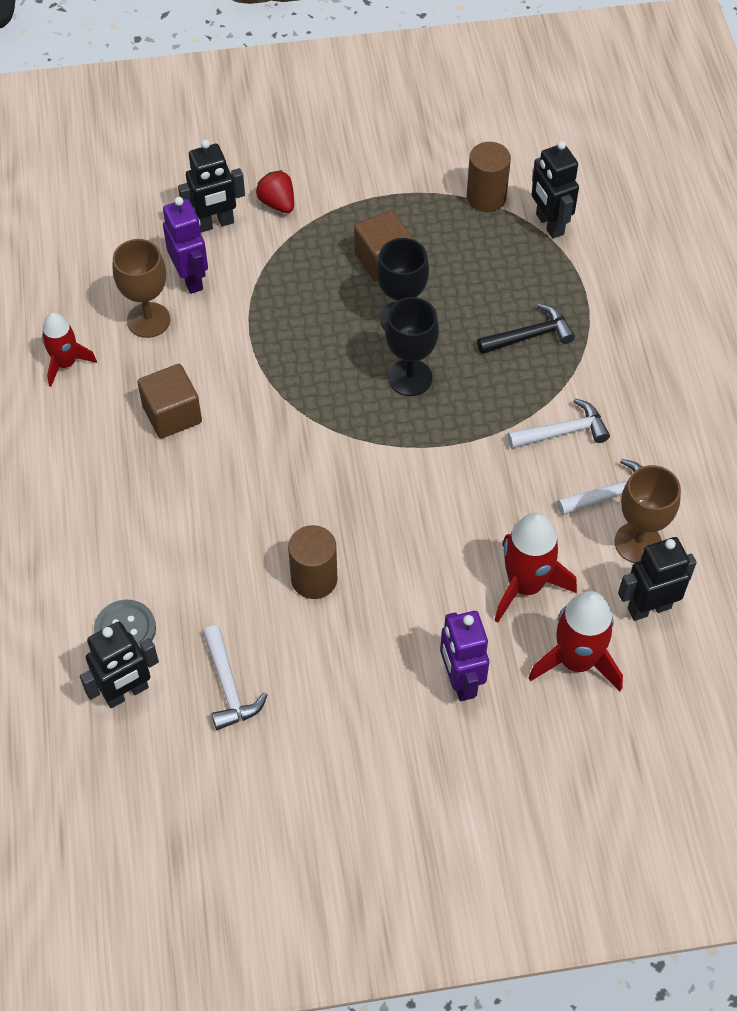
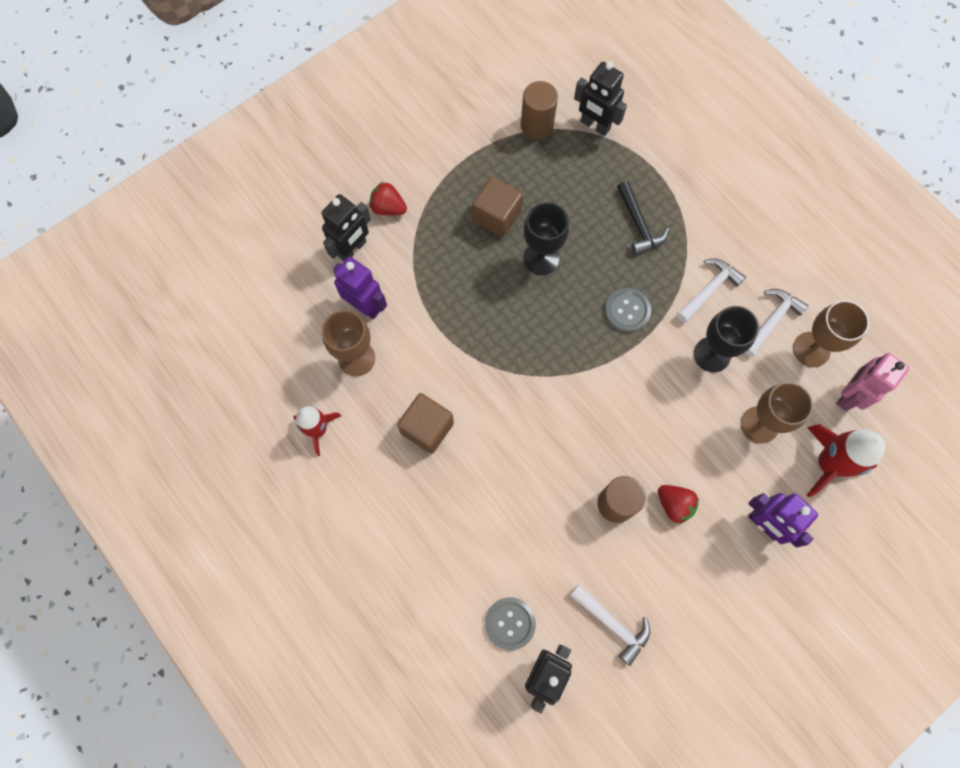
camera: 30 degrees left, 15 degrees up
(375, 612) = (674, 505): none -> red strawberry
(410, 377) = (578, 303): black goblet -> black goblet (712, 354)
(458, 409) = (627, 310): none -> grey button
(525, 585) = (759, 424): red rocket -> brown goblet
(529, 336) = (638, 224): black hammer -> black hammer turned 120 degrees clockwise
(649, 608) = (849, 395): black robot -> pink robot

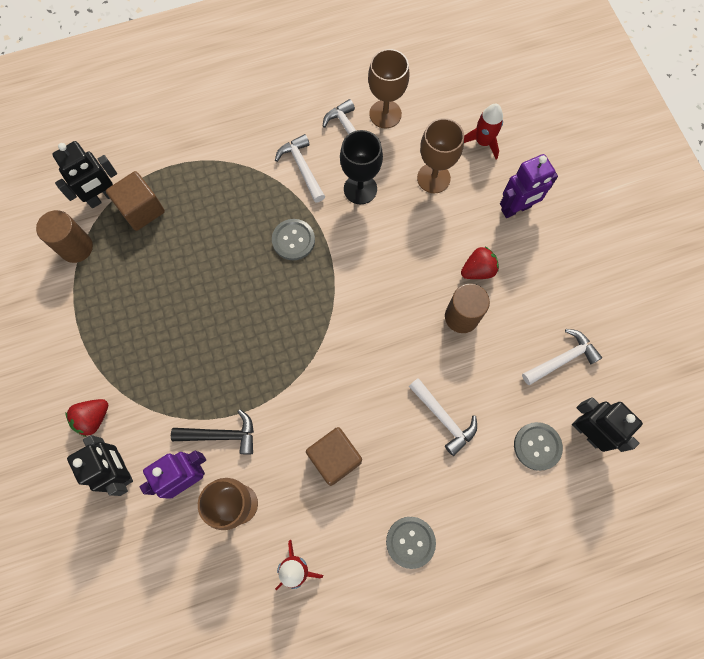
camera: 70 degrees left, 0 degrees up
(374, 525) = (410, 542): none -> grey button
(497, 216) = (151, 318): brown cube -> brown cube (141, 210)
(503, 519) = (443, 418): none -> white hammer
(541, 258) = (212, 294): black goblet -> none
(638, 224) = (217, 199): black hammer -> black hammer (221, 435)
(828, 464) = (483, 142): red rocket -> red rocket, size x0.66
(849, 395) = (433, 104): pink robot -> none

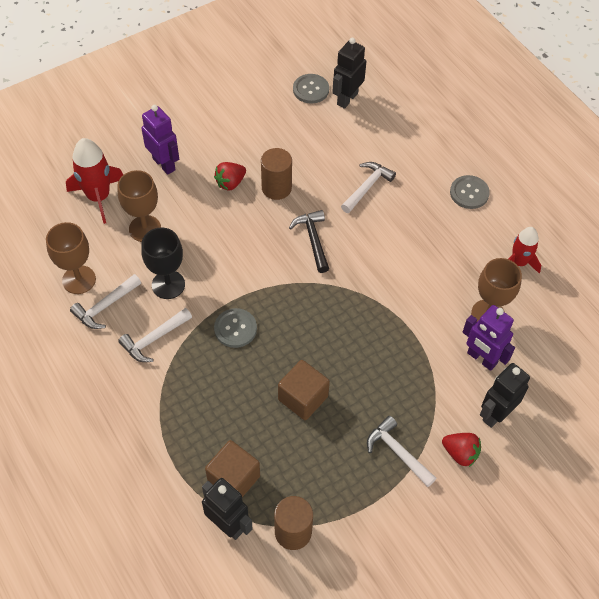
camera: 105 degrees left, 15 degrees down
(221, 435) = (437, 342): black hammer -> black hammer (313, 240)
(334, 458) = (425, 254): brown cube -> brown cube (303, 398)
(478, 270) = (230, 183): red strawberry -> red strawberry turned 90 degrees counterclockwise
(483, 142) = (99, 197): red rocket -> red rocket, size x1.52
(537, 446) = (368, 127): grey button -> grey button (311, 89)
(562, 359) = (294, 119): white hammer -> white hammer (398, 452)

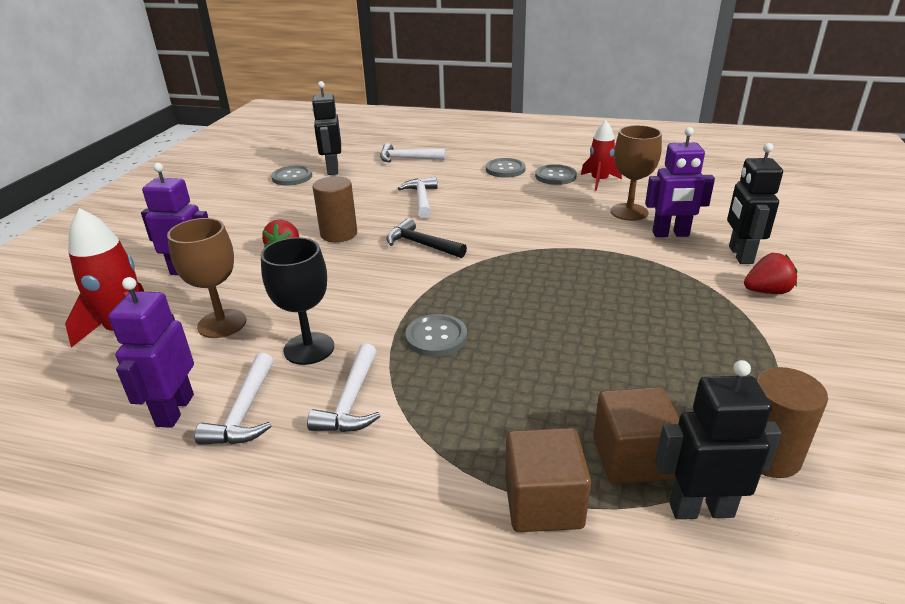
camera: 40 degrees left, 25 degrees down
(79, 280) = (174, 410): brown goblet -> purple robot
(303, 398) = (584, 343): brown cube -> brown cube (543, 503)
(398, 452) = (726, 323): white hammer -> white hammer (407, 159)
(494, 231) = (555, 176): none -> grey button

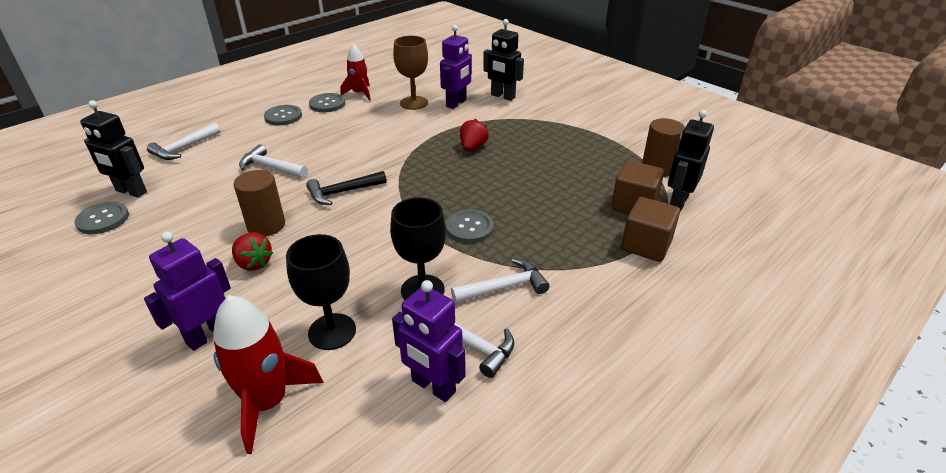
camera: 60 degrees left, 5 degrees up
(222, 324) = (332, 331): brown goblet -> black goblet
(351, 401) = (504, 287): white hammer -> white hammer turned 60 degrees counterclockwise
(766, 291) = (542, 107): red strawberry -> red strawberry (472, 147)

